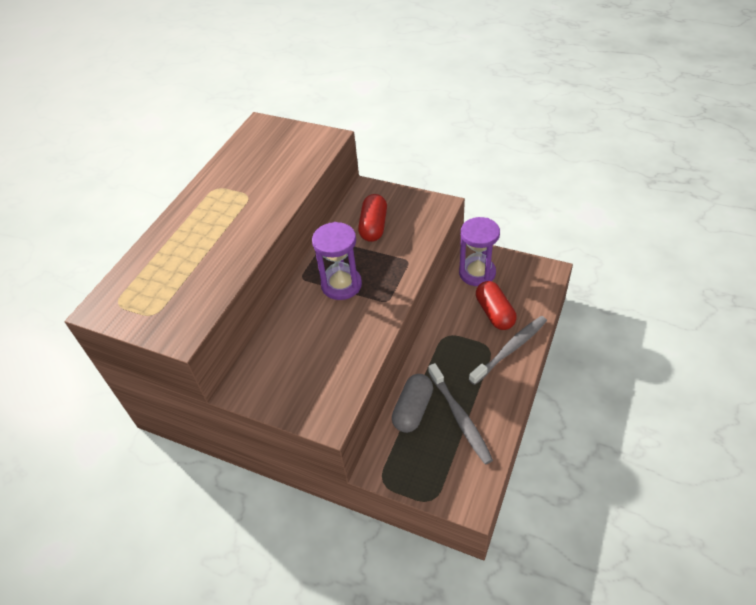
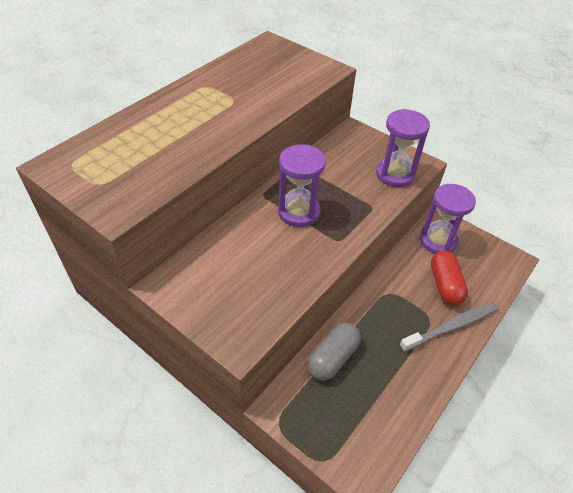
camera: 10 degrees right, 0 degrees up
(373, 226) = (348, 166): red capsule -> none
(419, 223) = (395, 174): none -> purple hourglass
(460, 417) = (379, 381): grey toothbrush -> none

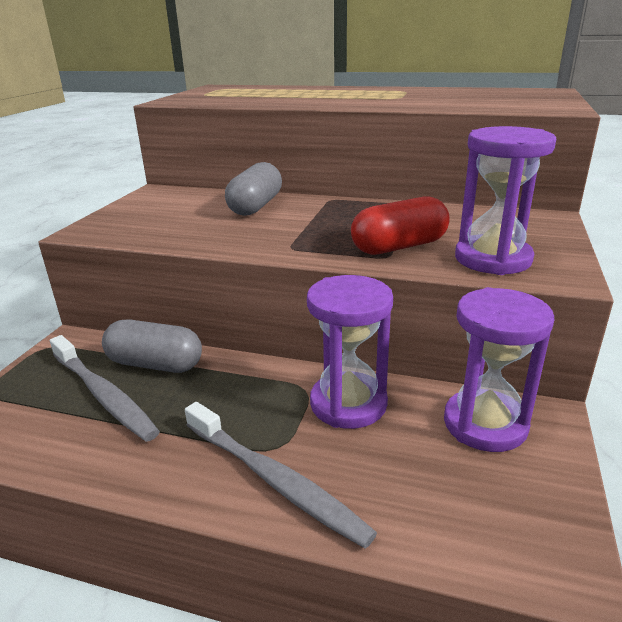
camera: 70 degrees right, 20 degrees down
(251, 235) = (256, 206): none -> grey capsule
(298, 212) = (320, 218): purple hourglass -> purple hourglass (348, 403)
(356, 390) = (103, 395): none -> grey toothbrush
(445, 285) = (375, 453): red capsule -> red capsule (399, 247)

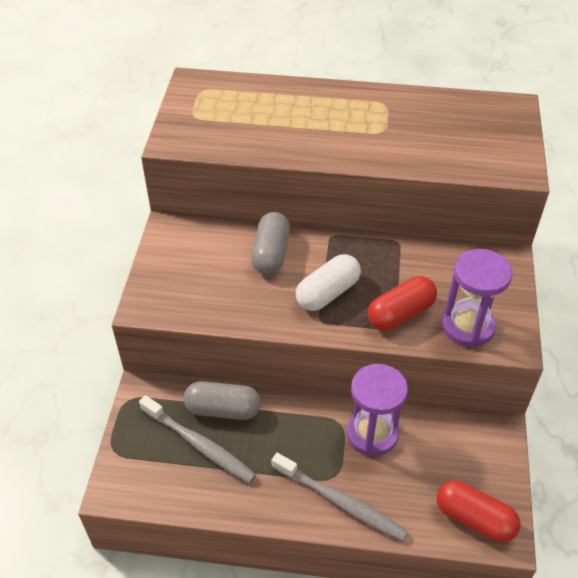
camera: 10 degrees left, 20 degrees up
(310, 230) = (328, 293): none -> white capsule
(485, 424) = (462, 441): purple hourglass -> none
(503, 531) = (474, 519): none -> red capsule

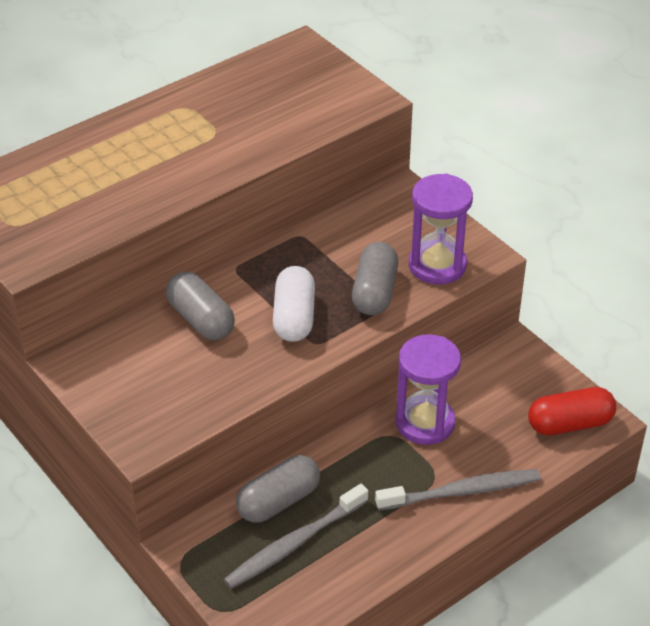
camera: 45 degrees left, 5 degrees down
(199, 444) = (294, 544): grey toothbrush -> grey toothbrush turned 150 degrees clockwise
(400, 314) = (375, 292): red capsule -> grey capsule

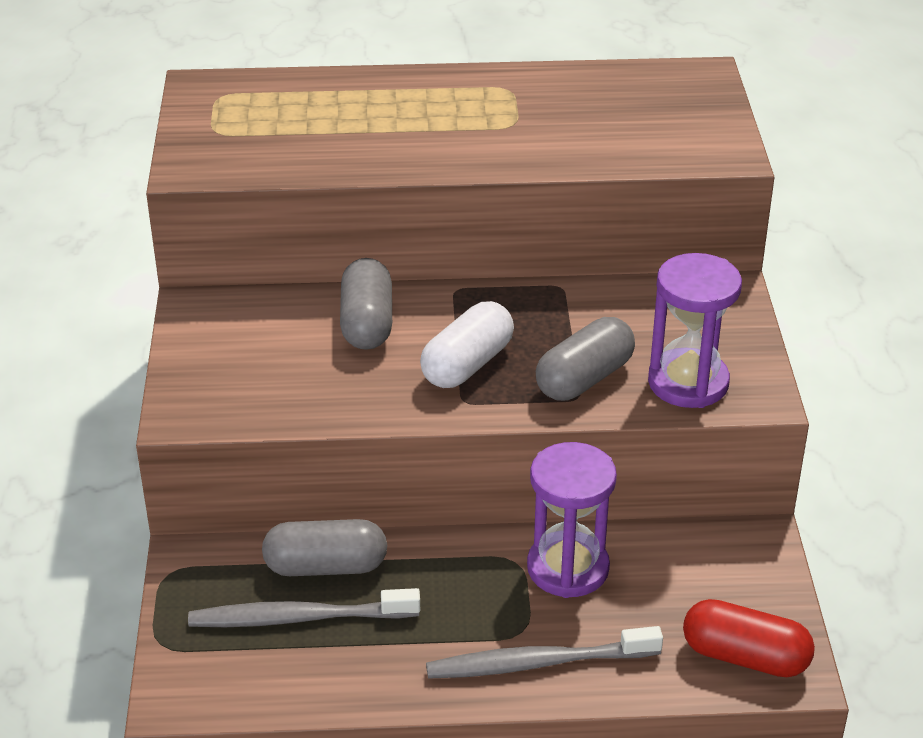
camera: 35 degrees right, 5 degrees down
(462, 492) = (538, 663): grey toothbrush -> grey toothbrush turned 150 degrees clockwise

